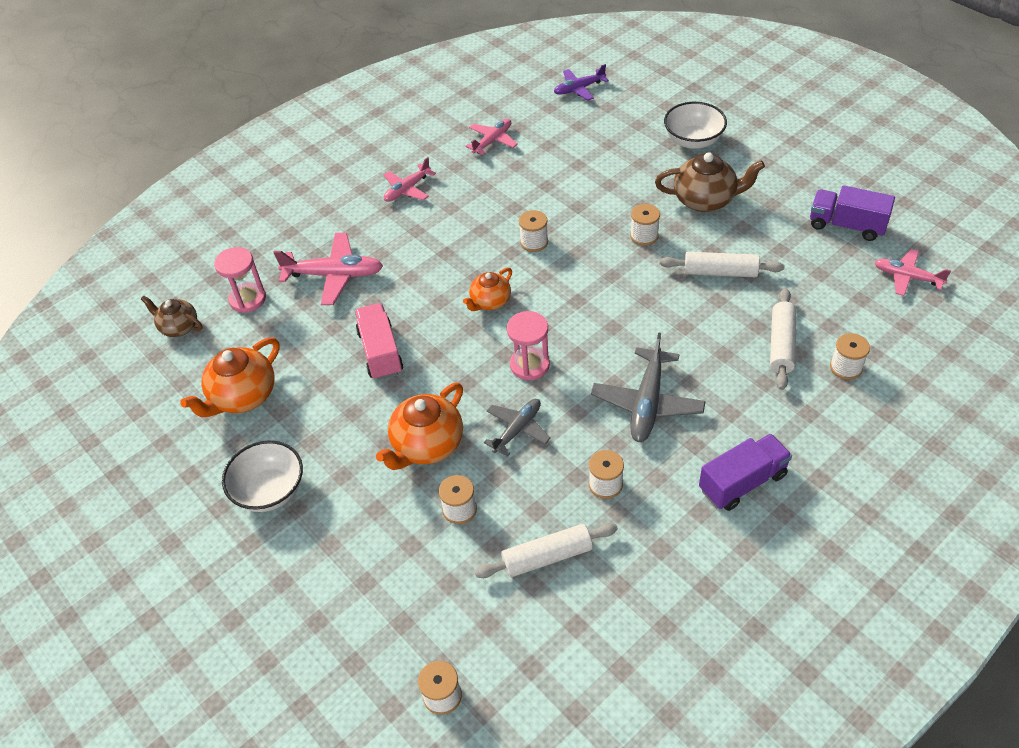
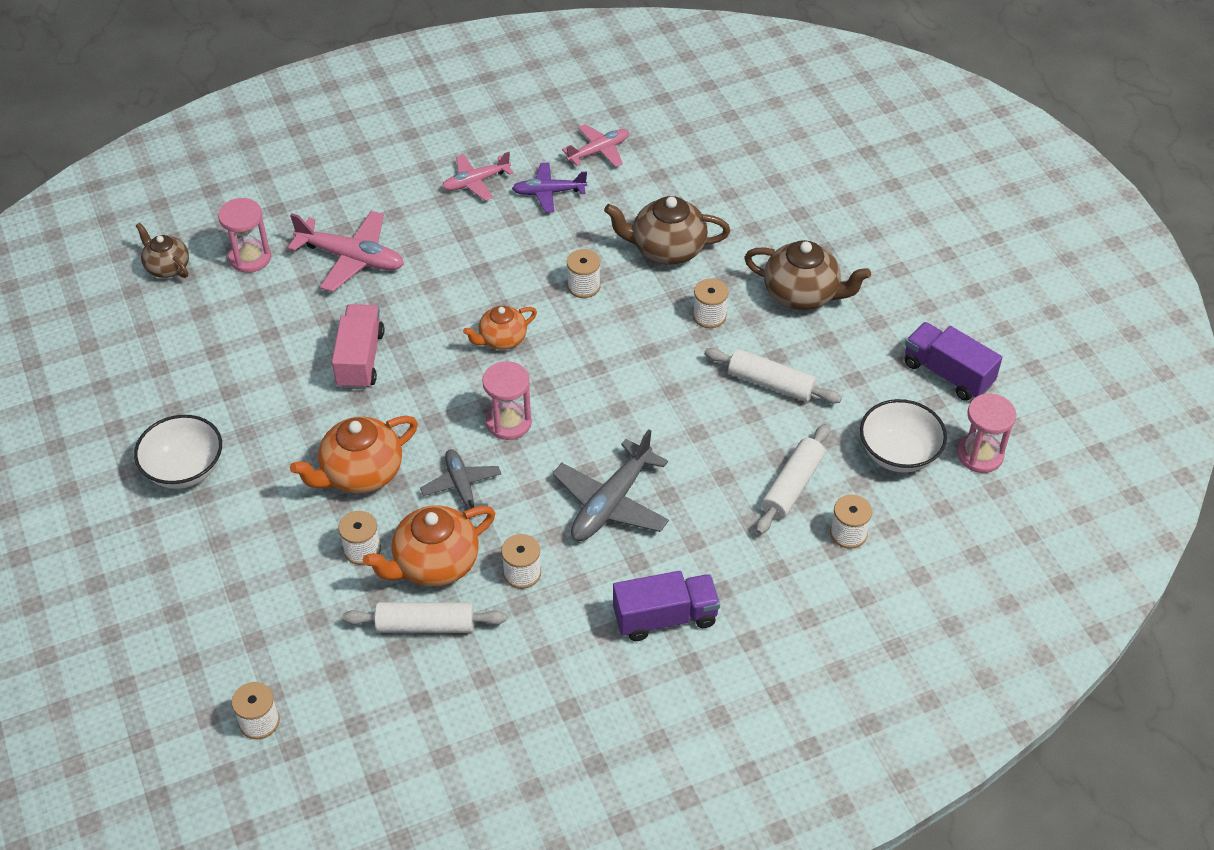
camera: 15 degrees right, 0 degrees up
(242, 396) = (200, 363): orange teapot -> orange teapot (434, 564)
(518, 429) = (461, 487): grey plane -> grey plane turned 75 degrees counterclockwise
(579, 89) = (731, 115): purple plane -> purple plane (548, 192)
(583, 197) = (666, 249): none -> brown teapot
(693, 140) = (828, 218): white bowl -> white bowl (898, 453)
(907, 277) = (980, 455): pink plane -> pink hourglass

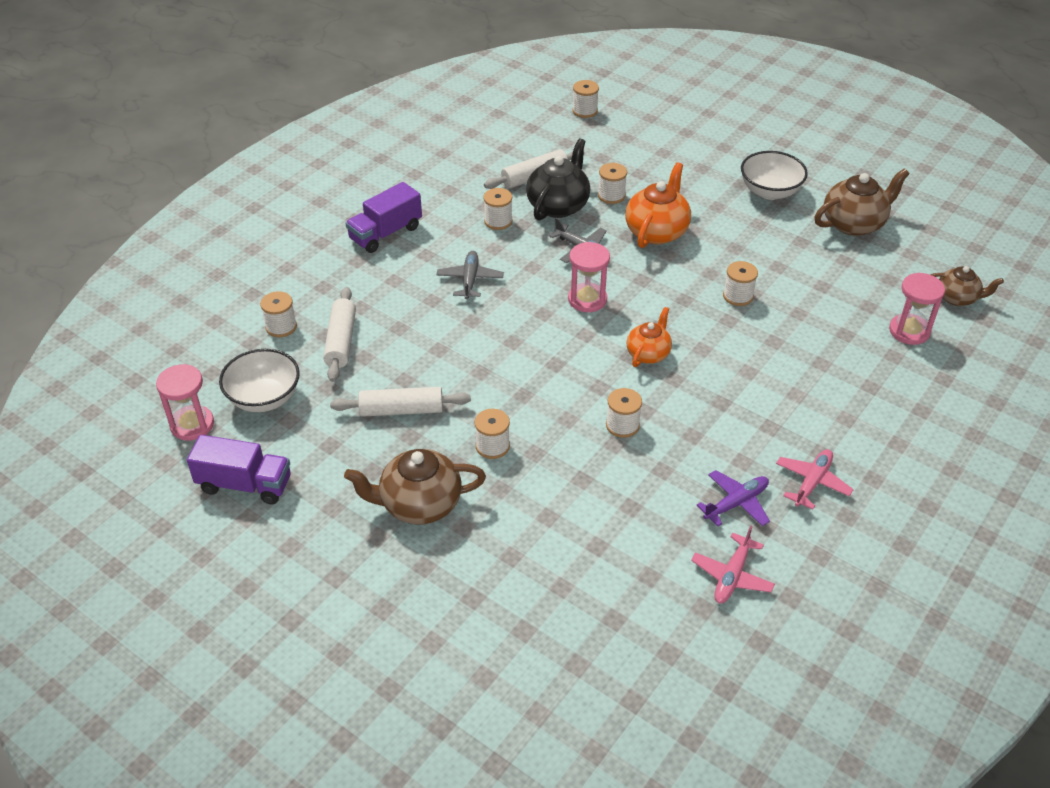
camera: 150 degrees right, 5 degrees down
(352, 258) = (833, 365): pink plane -> none
(360, 359) = (738, 296): pink truck -> white spool
(434, 564) = (558, 205): orange teapot -> black teapot
(611, 503) = (470, 279): grey plane -> grey plane, size x0.64
(666, 249) = (577, 494): brown teapot -> brown teapot (854, 224)

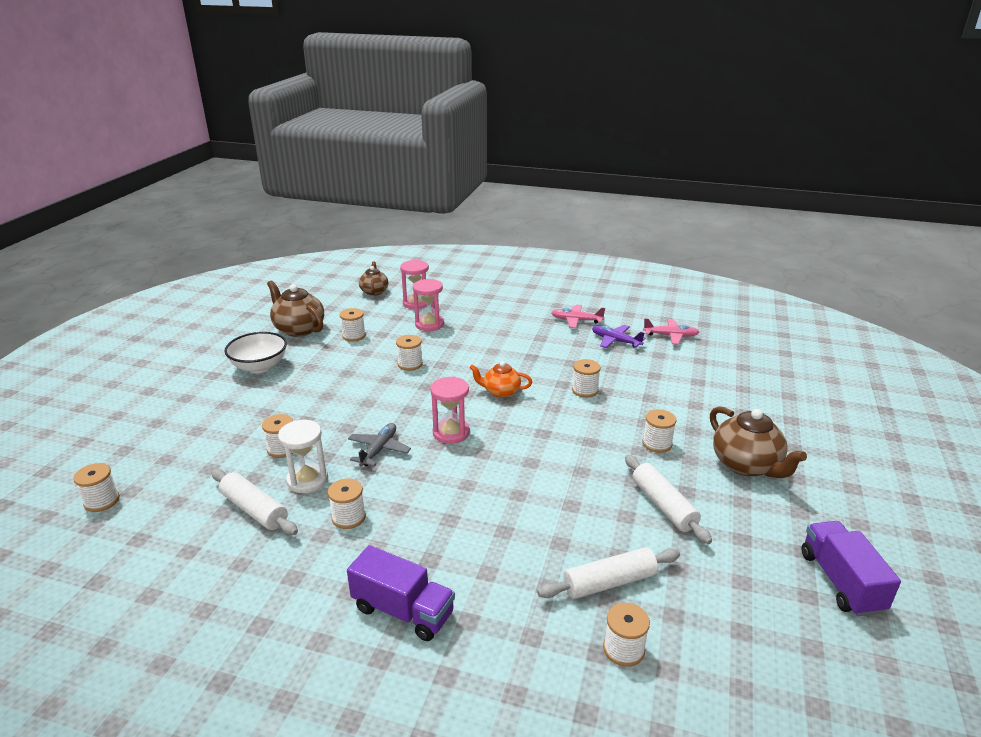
camera: 110 degrees left, 15 degrees down
(192, 425) = (823, 666): pink hourglass -> pink hourglass (429, 324)
(264, 398) = (734, 615): white bowl -> none
(470, 279) = (458, 512): grey plane -> none
(558, 205) = (307, 480): black teapot -> white hourglass
(657, 231) = (335, 413): orange teapot -> none
(824, 263) = (354, 336): none -> white spool

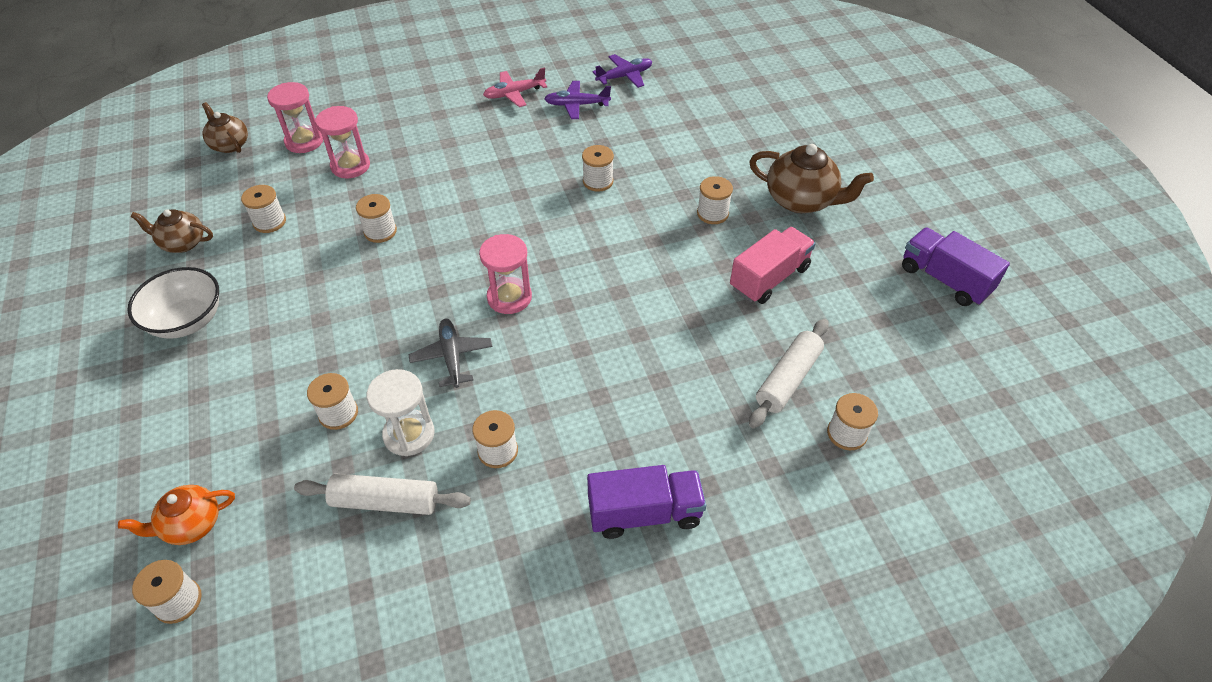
camera: 35 degrees left, 20 degrees up
(298, 329) = (182, 243): brown teapot -> brown teapot, size x0.62
(500, 392) = (515, 222): orange teapot -> orange teapot (191, 525)
(663, 505) = (769, 278): white rolling pin -> pink truck
(671, 336) = (625, 76): pink plane -> purple plane

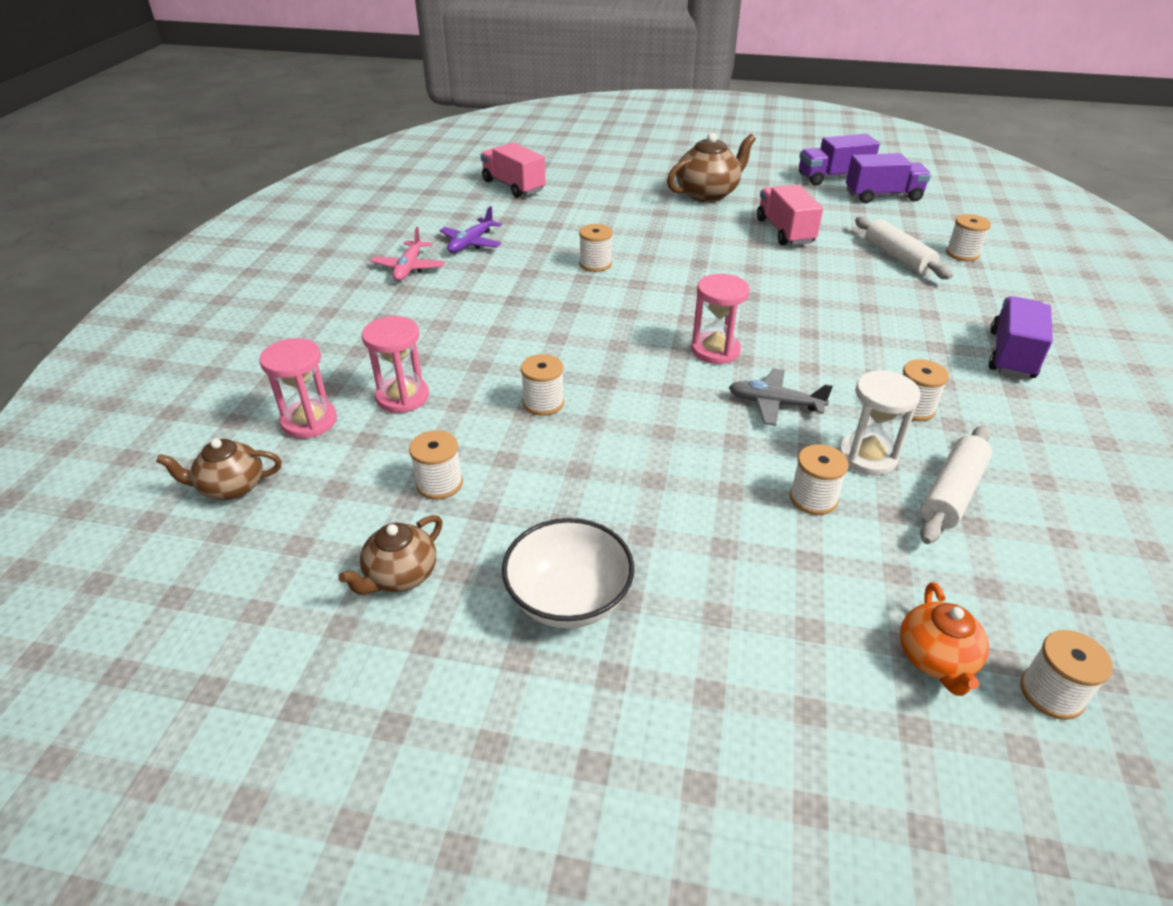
camera: 60 degrees left, 10 degrees down
(625, 76) = (459, 211): purple plane -> none
(696, 83) = (513, 186): none -> pink truck
(712, 213) = (689, 229): white spool -> none
(936, 333) = (883, 196): none -> purple truck

